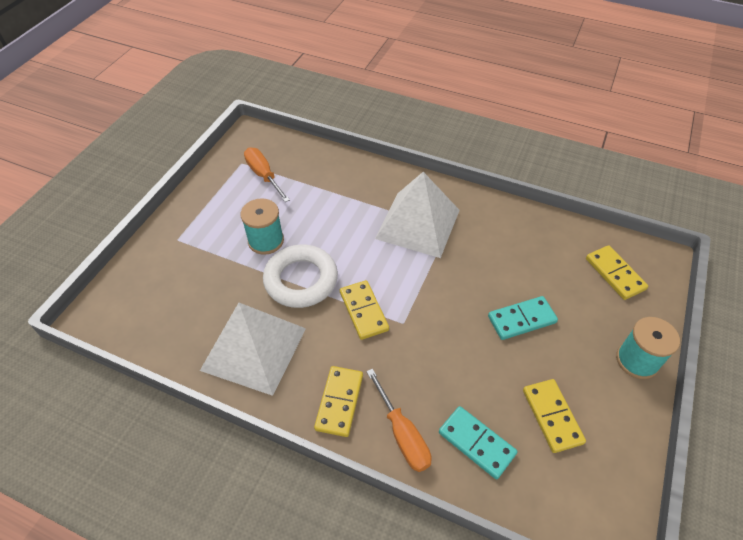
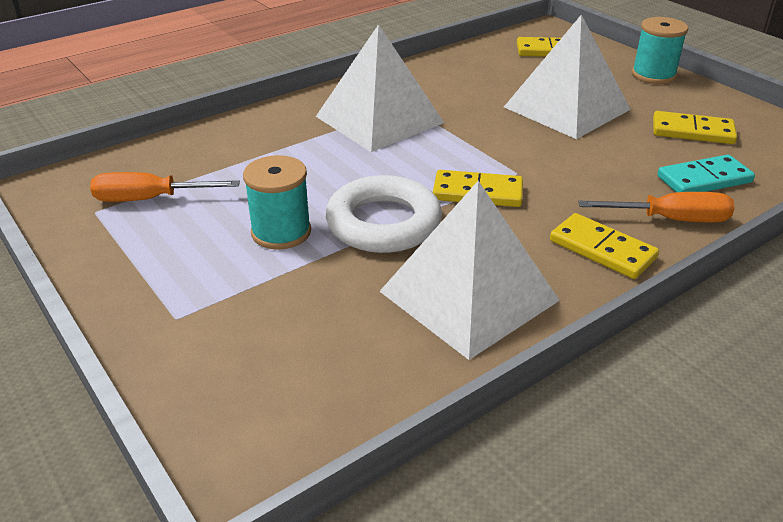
camera: 60 degrees left, 15 degrees down
(521, 319) = (567, 108): turquoise domino -> white pyramid

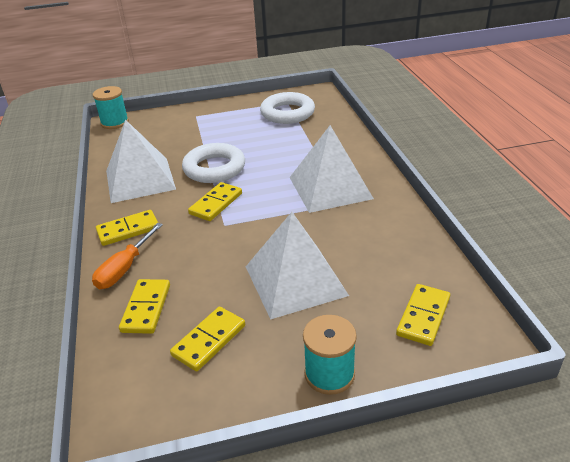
camera: 115 degrees right, 0 degrees up
(149, 199) = (287, 113): orange screwdriver -> white ring
(281, 232) = (232, 141): turquoise spool -> turquoise spool (115, 123)
(704, 179) = (146, 308): turquoise domino -> yellow domino

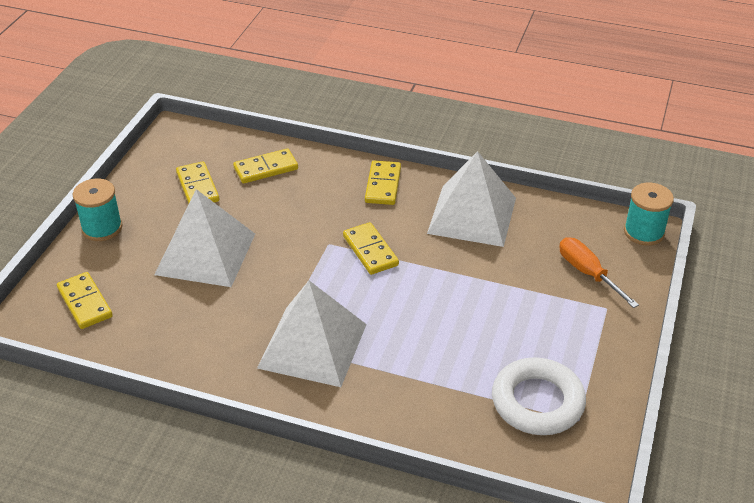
camera: 120 degrees right, 5 degrees up
(124, 269) = (326, 169): orange screwdriver -> orange screwdriver (587, 273)
(146, 308) = (266, 168): yellow domino -> yellow domino turned 60 degrees counterclockwise
(214, 168) = (444, 274): white ring -> none

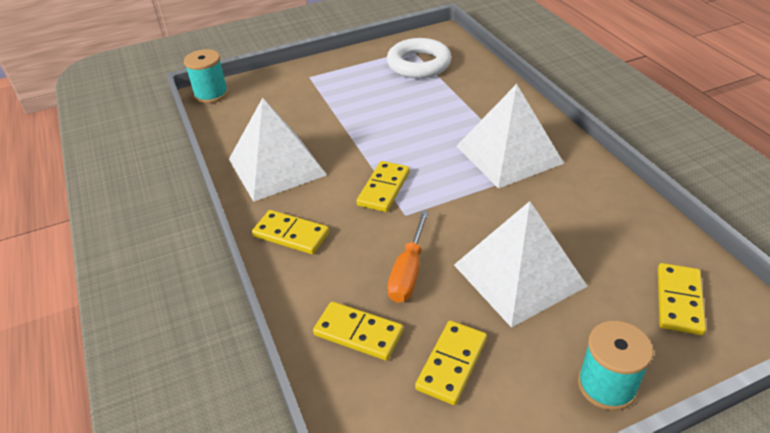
camera: 130 degrees left, 0 degrees up
(383, 185) = (291, 234): yellow domino -> yellow domino turned 60 degrees clockwise
(587, 273) = (283, 95): orange screwdriver -> orange screwdriver (408, 273)

